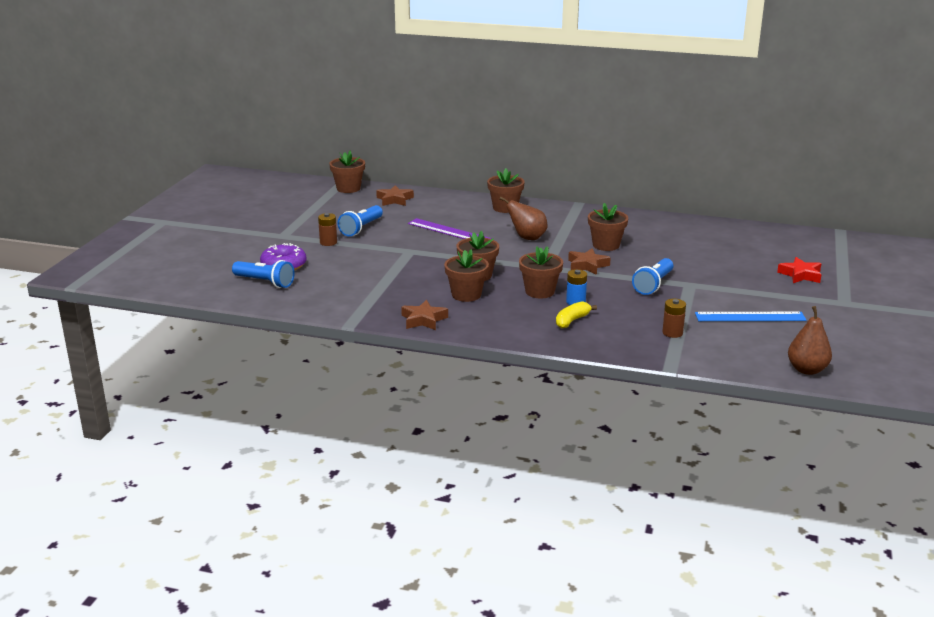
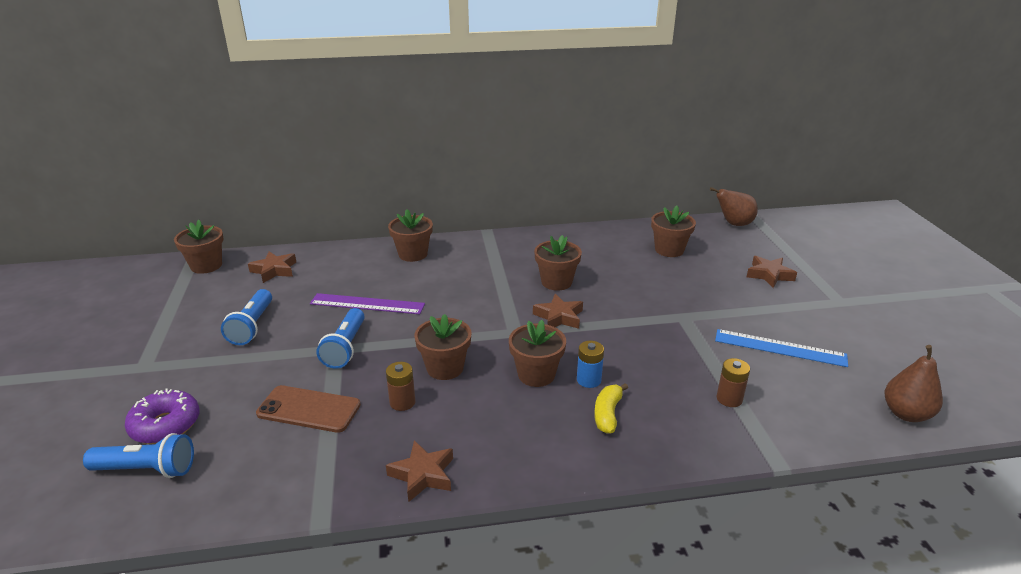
camera: 25 degrees left, 5 degrees up
(328, 242) = (216, 362): brown battery -> brown battery (402, 402)
(373, 276) = (309, 409): none -> brown phone
(466, 295) = (451, 407): brown flower pot -> brown flower pot (669, 250)
(527, 238) = (465, 292): brown pear -> brown pear (734, 224)
(653, 285) = (648, 327): blue flashlight -> blue flashlight (345, 348)
(750, 317) = (780, 348): blue ruler -> blue ruler turned 45 degrees clockwise
(800, 275) = (769, 275): red star -> brown star

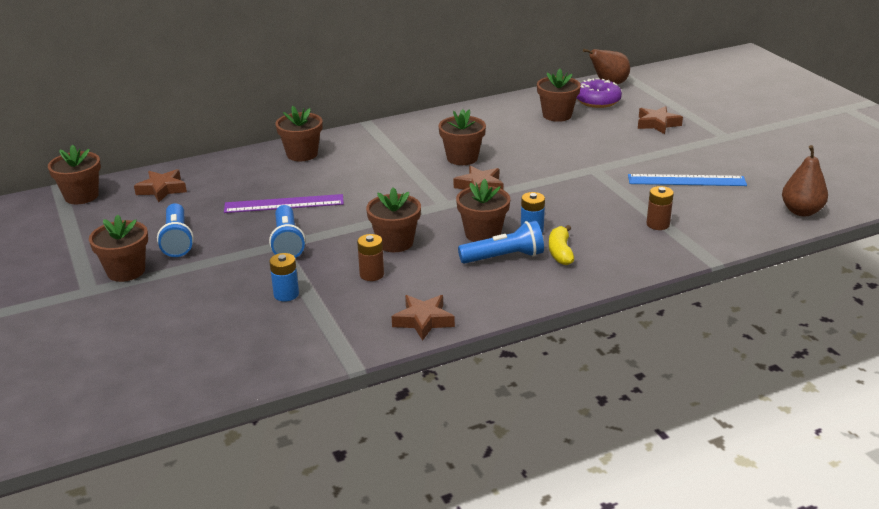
camera: 15 degrees left, 0 degrees up
(147, 469) = (164, 363): blue flashlight -> blue flashlight (504, 257)
(165, 425) = (153, 329): purple donut -> purple donut (597, 101)
(187, 351) = (126, 271): none -> brown flower pot
(309, 409) = (286, 294): brown phone -> blue battery

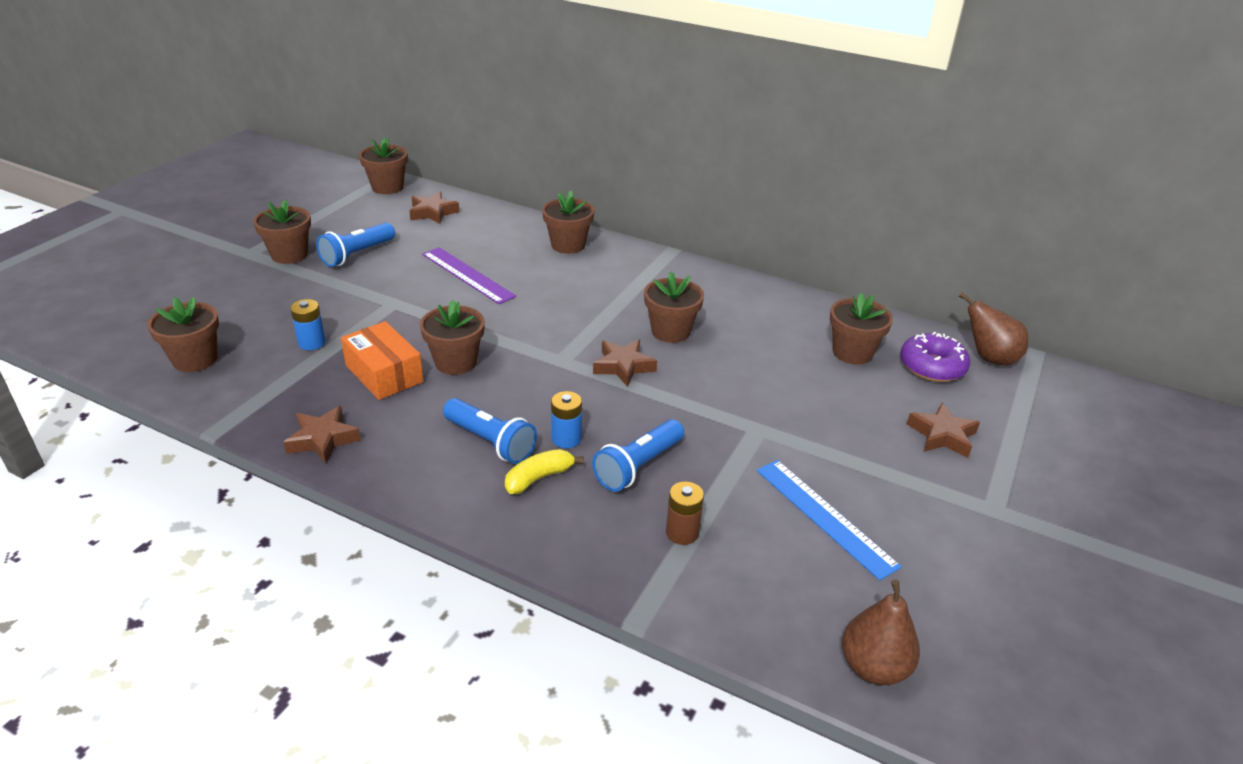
camera: 50 degrees right, 5 degrees up
(287, 242) = (401, 305): blue flashlight -> blue flashlight (638, 466)
(371, 274) = (384, 373): brown battery -> orange box
(483, 234) = (525, 408): brown flower pot -> brown flower pot (195, 359)

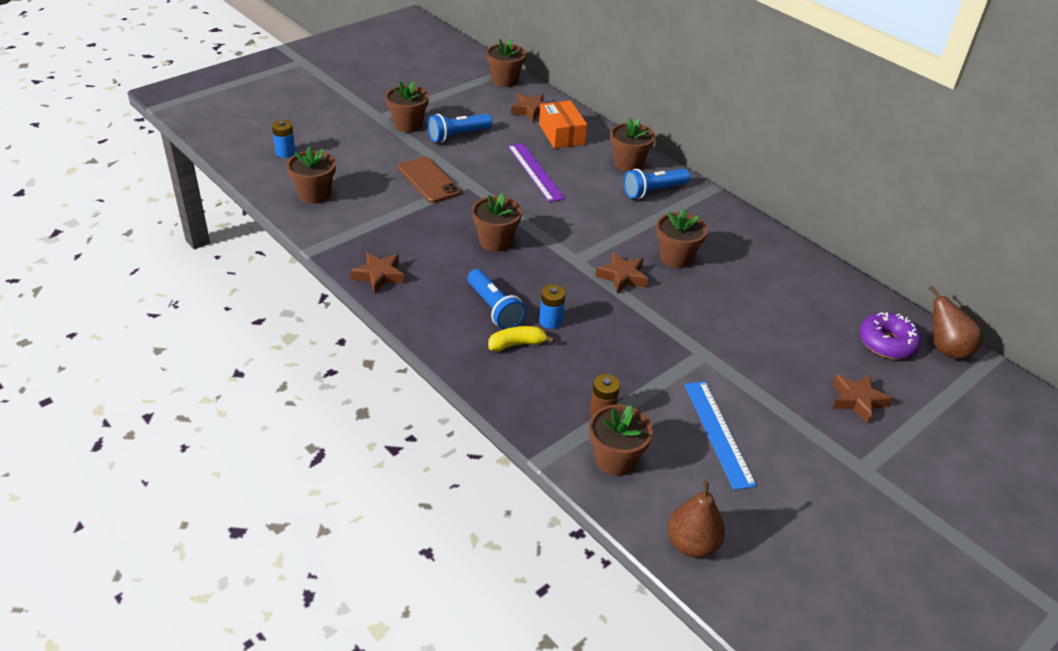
camera: 20 degrees right, 5 degrees up
(312, 343) = (398, 201): blue battery -> blue battery (285, 152)
(342, 311) = (429, 180): none -> brown phone
(384, 373) = (440, 237): orange box -> orange box (561, 134)
(638, 466) = (594, 356): blue flashlight -> blue flashlight (653, 191)
(852, 352) = (822, 313): brown flower pot -> brown flower pot (615, 459)

